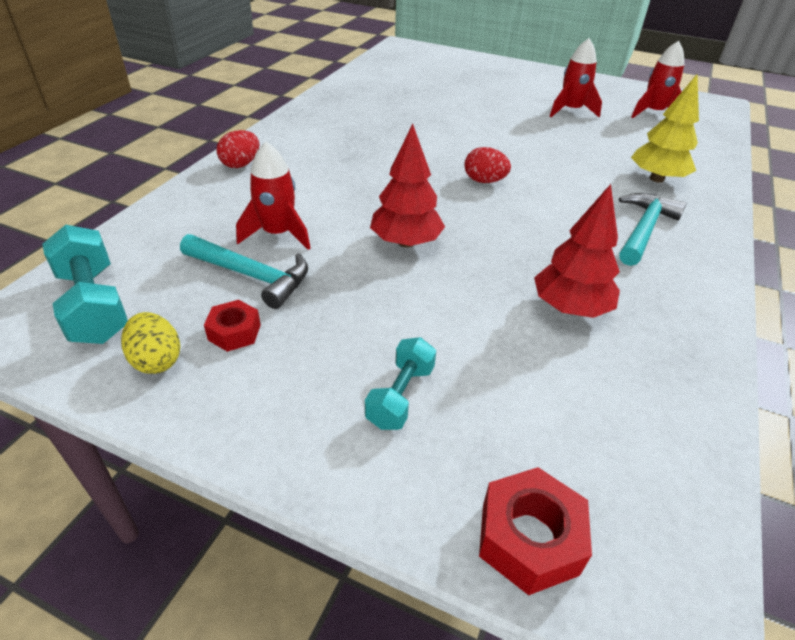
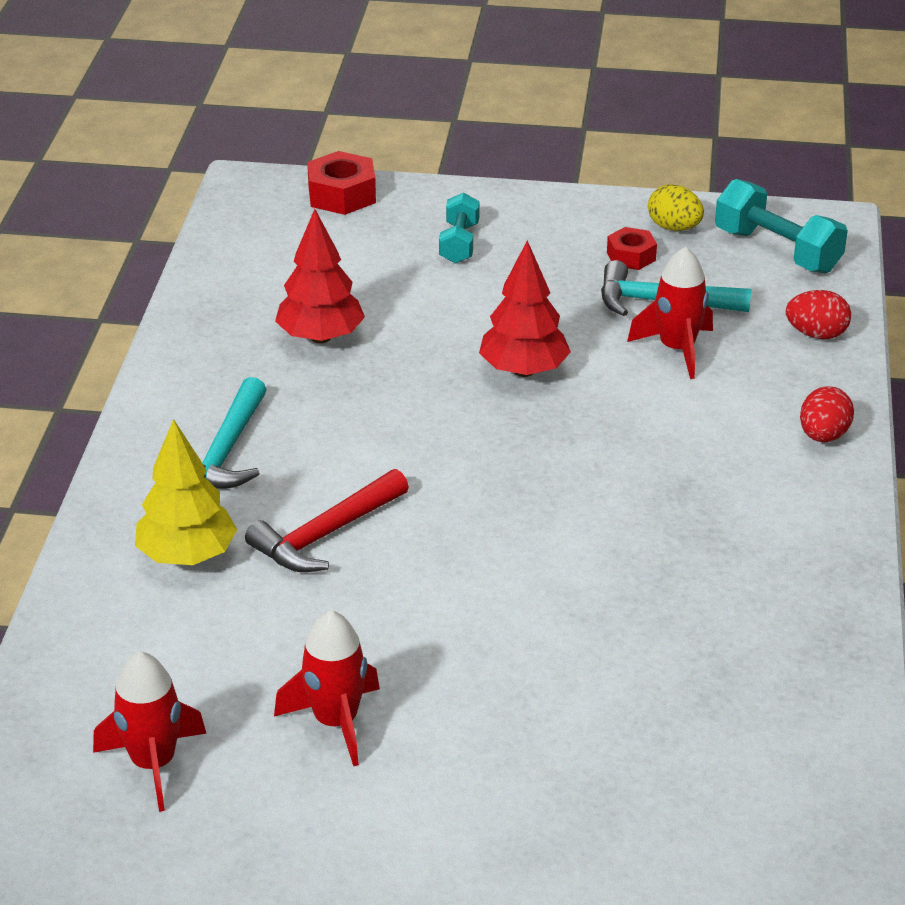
camera: 165 degrees right, 5 degrees down
(484, 181) = (459, 487): red egg -> red egg (816, 334)
(572, 173) = (326, 534): none -> red hammer

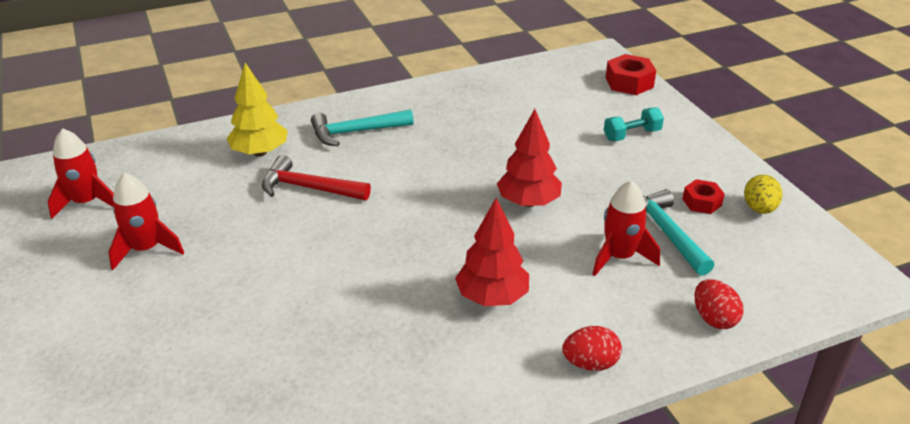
camera: 60 degrees right, 0 degrees up
(320, 337) = (486, 123): red tree -> red tree (492, 297)
(777, 251) = (794, 265): turquoise dumbbell -> none

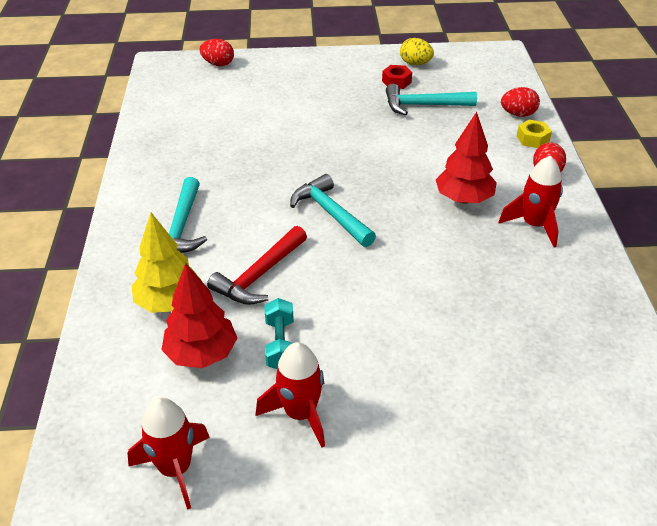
camera: 70 degrees left, 5 degrees up
(416, 208) = (331, 213): none -> turquoise hammer
(528, 202) = (355, 154): red tree -> red tree (201, 354)
(619, 257) = (441, 131): red rocket -> red rocket (534, 225)
(629, 82) = (218, 64): red nut -> red egg
(632, 135) = (294, 84): turquoise dumbbell -> turquoise dumbbell (280, 344)
(663, 340) = (532, 139): none -> yellow nut

